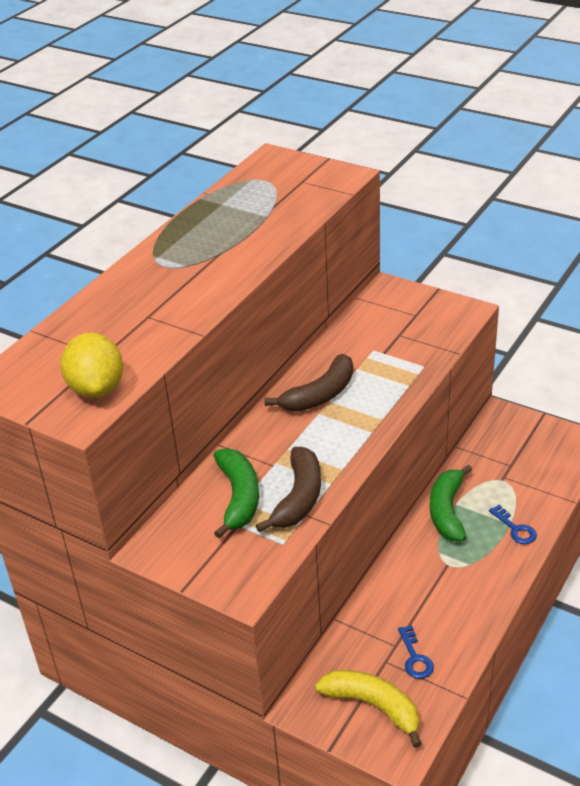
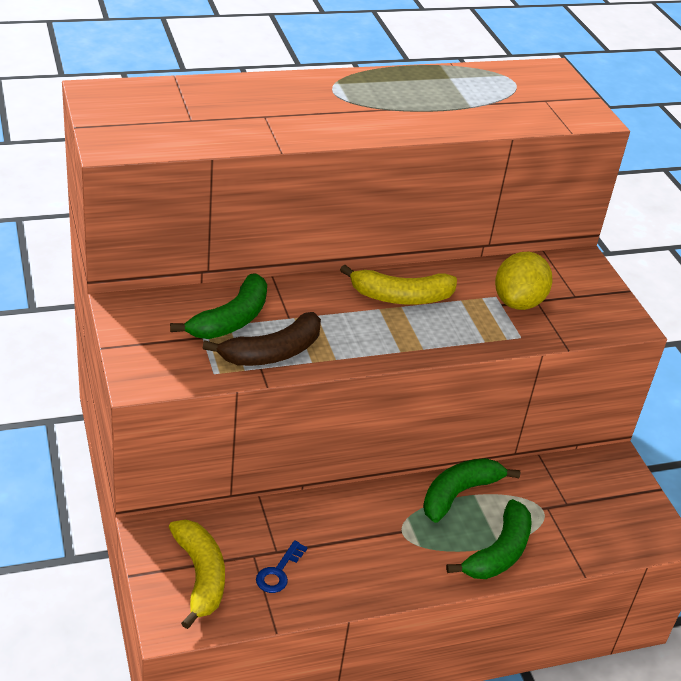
camera: 35 degrees right, 0 degrees up
(97, 388) = (152, 136): yellow lemon -> yellow lemon (518, 302)
(320, 394) = (401, 297): brown banana -> yellow banana
(515, 529) = (498, 552): blue key -> green banana

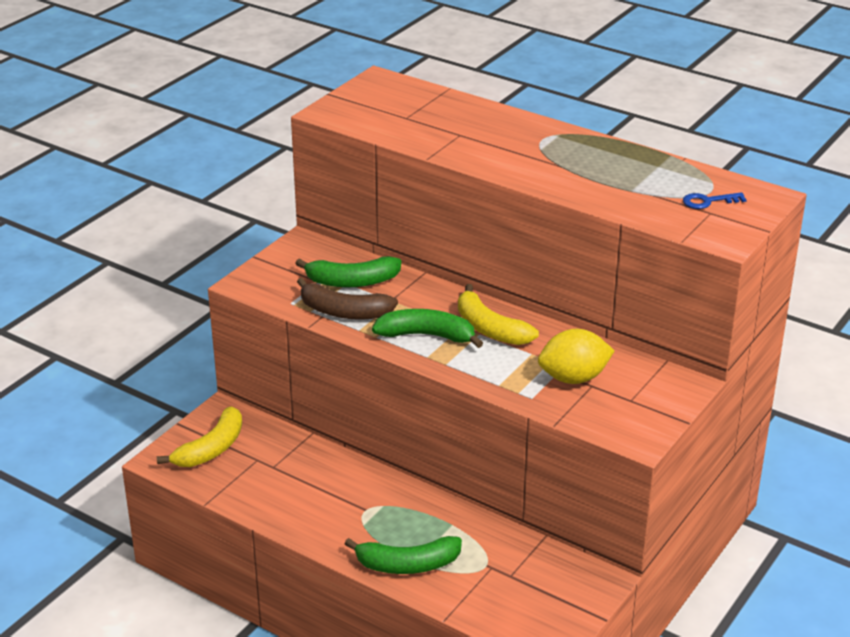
camera: 55 degrees right, 5 degrees down
(278, 572) = (256, 477): blue key -> blue key (708, 201)
(459, 494) = (441, 516): green banana -> green banana (427, 335)

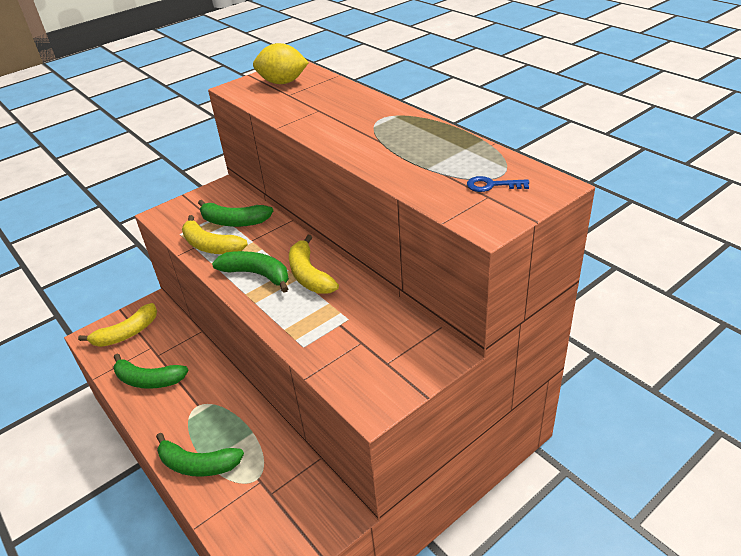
camera: 20 degrees right, 5 degrees up
(282, 494) = (148, 380): none -> green banana
(344, 312) = (211, 246): brown banana -> yellow banana
(573, 378) = (349, 332): yellow lemon -> yellow lemon (283, 82)

